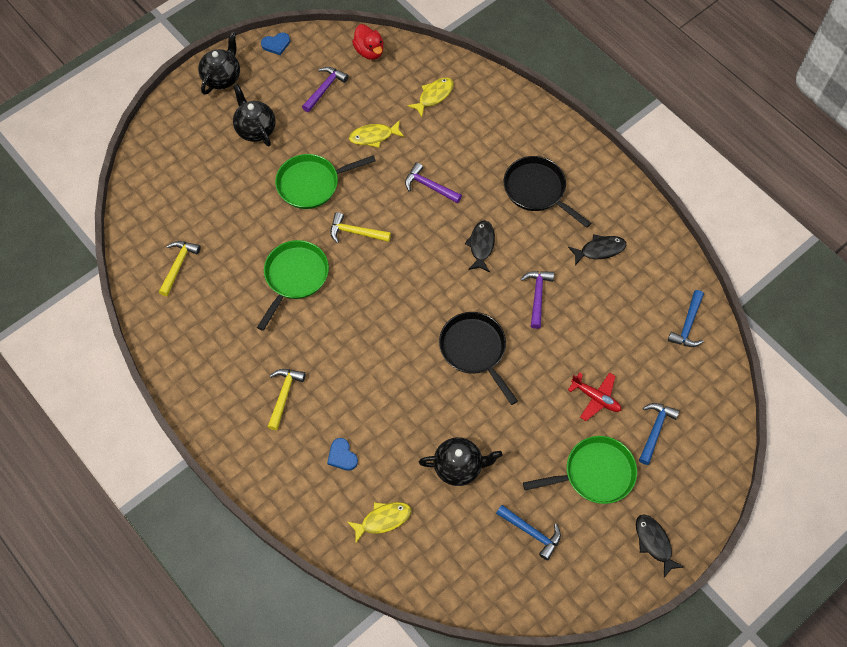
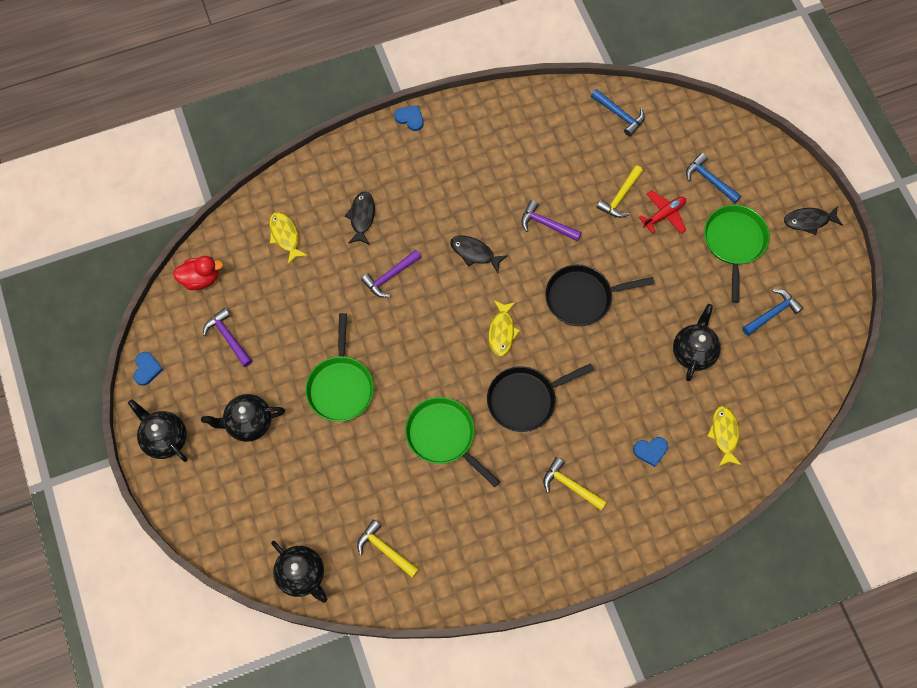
camera: 70 degrees left, 5 degrees up
(138, 212) = (302, 575): none -> black teapot
(356, 232) = (415, 362): yellow hammer -> yellow hammer (620, 197)
(373, 136) = (309, 309): yellow fish -> yellow fish (502, 332)
(537, 190) = (434, 183): black pan -> black pan (525, 399)
(594, 150) = (410, 118): none -> blue heart
(600, 250) = (519, 155): black fish -> black fish (362, 217)

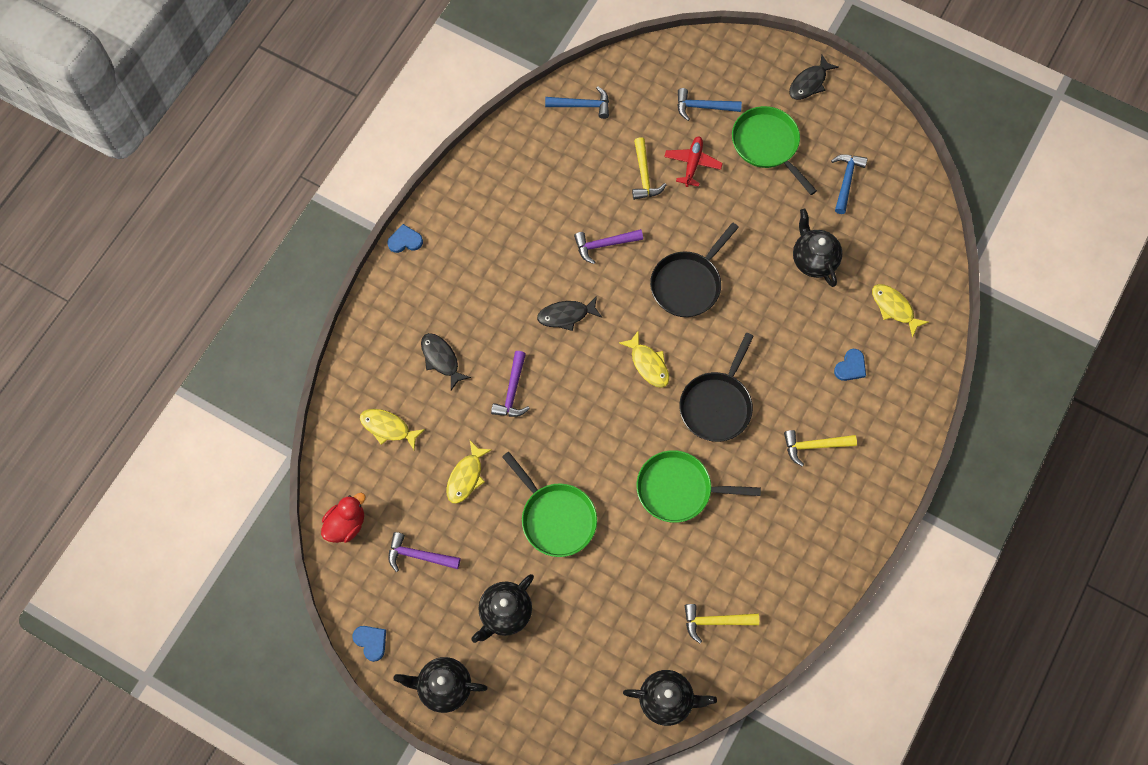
camera: 40 degrees left, 0 degrees up
(306, 310) = (466, 477): none -> yellow fish

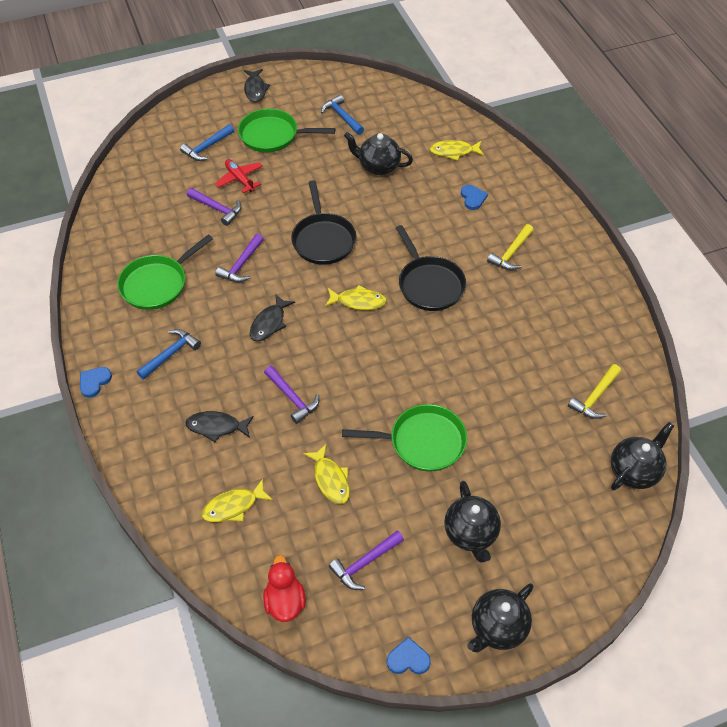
camera: 50 degrees left, 15 degrees down
(582, 105) = (125, 206): blue hammer -> blue hammer (170, 354)
(644, 175) = (217, 209): yellow hammer -> purple hammer
(678, 489) = (472, 349): green pan -> green pan (157, 284)

